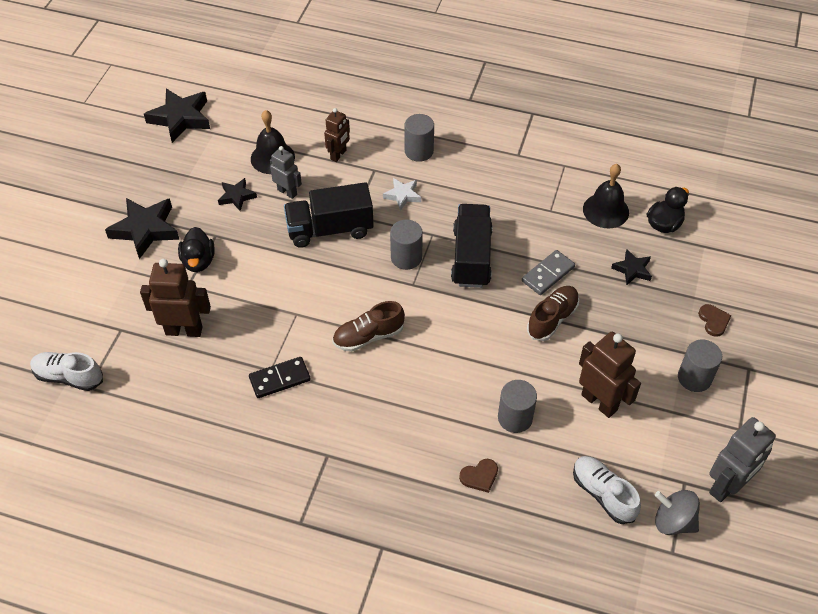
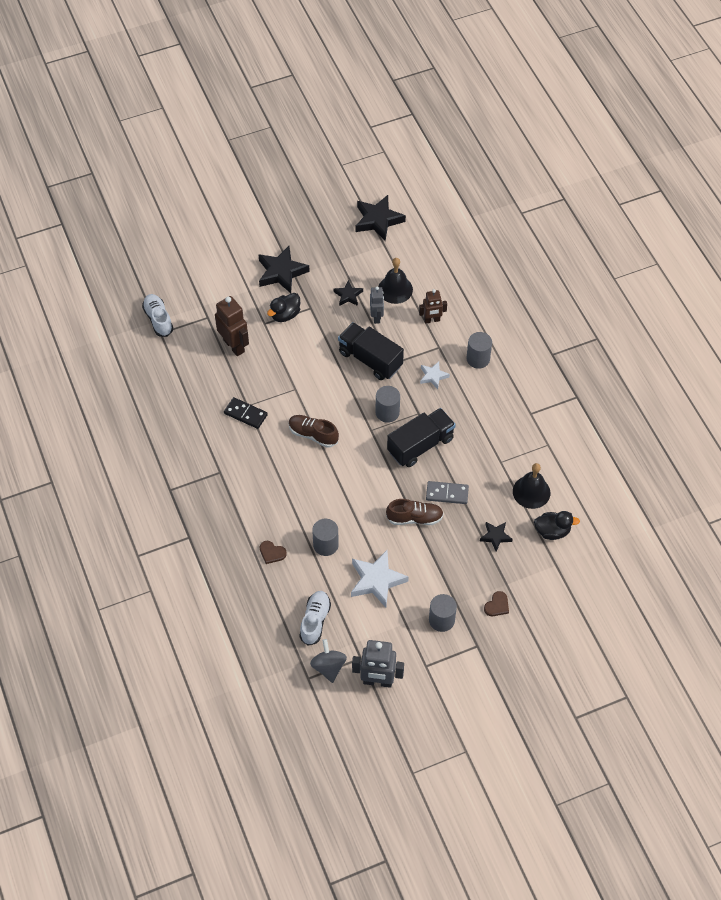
camera: 50 degrees right, 5 degrees up
(599, 402) = (376, 580): brown robot -> white star

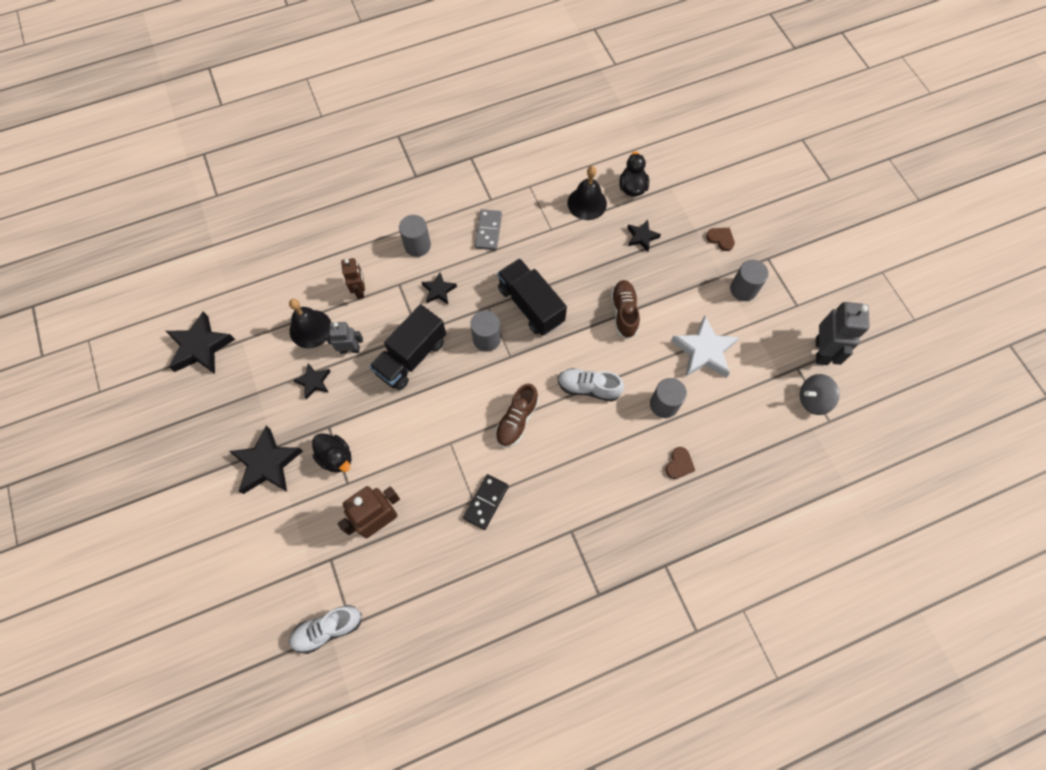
camera: 90 degrees left, 10 degrees up
(315, 621) = (760, 415): white shoe -> white shoe (588, 388)
(433, 376) = (439, 290): white star -> black star
(447, 494) = (592, 280): grey domino -> grey domino (488, 231)

